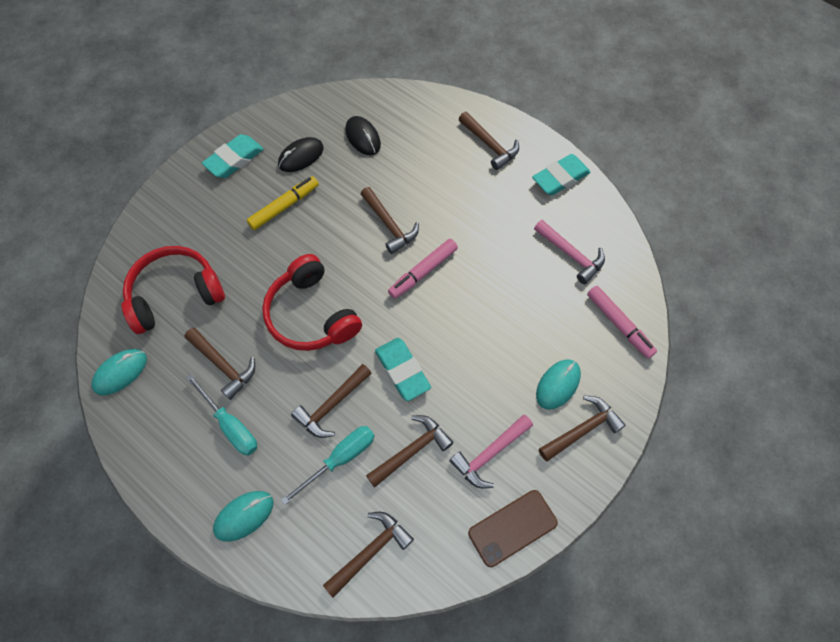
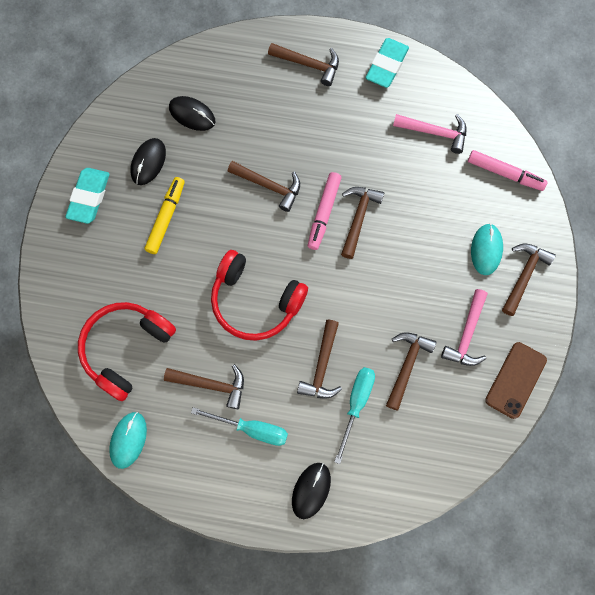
camera: 30 degrees left, 10 degrees up
(244, 516) = (311, 490): turquoise mouse -> black mouse
(370, 551) = (423, 459): brown hammer -> brown hammer (358, 218)
(402, 371) = (360, 306): turquoise eraser -> none

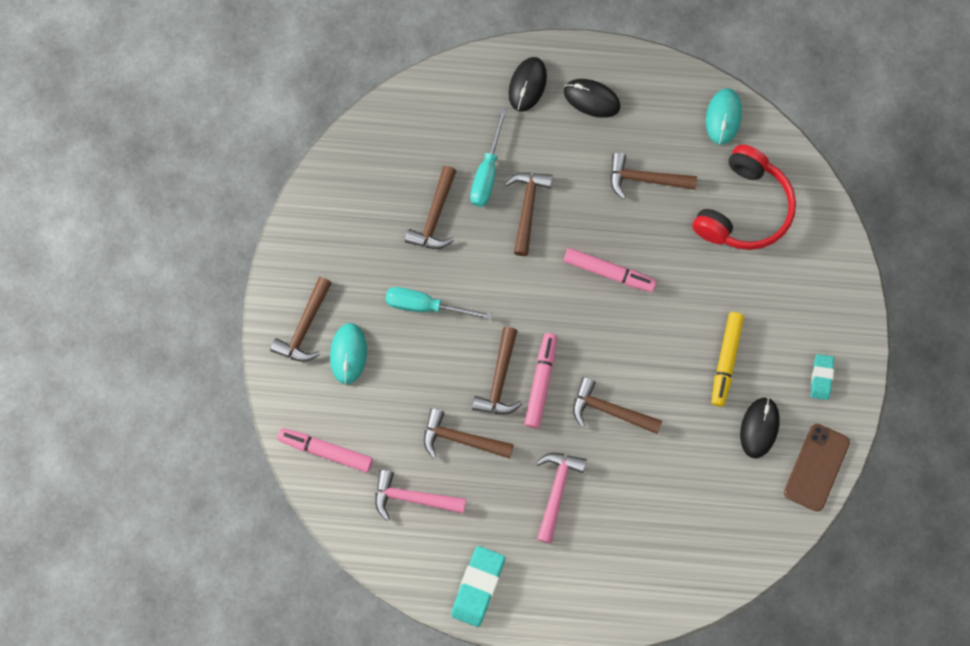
camera: 175 degrees right, 0 degrees up
(89, 197) = (821, 378): turquoise eraser -> turquoise eraser, size x0.60
(192, 114) = (716, 495): black mouse -> black mouse (591, 99)
(252, 429) = (595, 138): turquoise screwdriver -> turquoise screwdriver (425, 306)
(255, 301) = (609, 272): red headphones -> pink marker
(308, 64) = (578, 579): brown hammer -> brown hammer (461, 439)
(467, 334) = (369, 256): pink hammer -> pink hammer (556, 491)
(515, 380) = (316, 211): brown phone -> brown phone (816, 467)

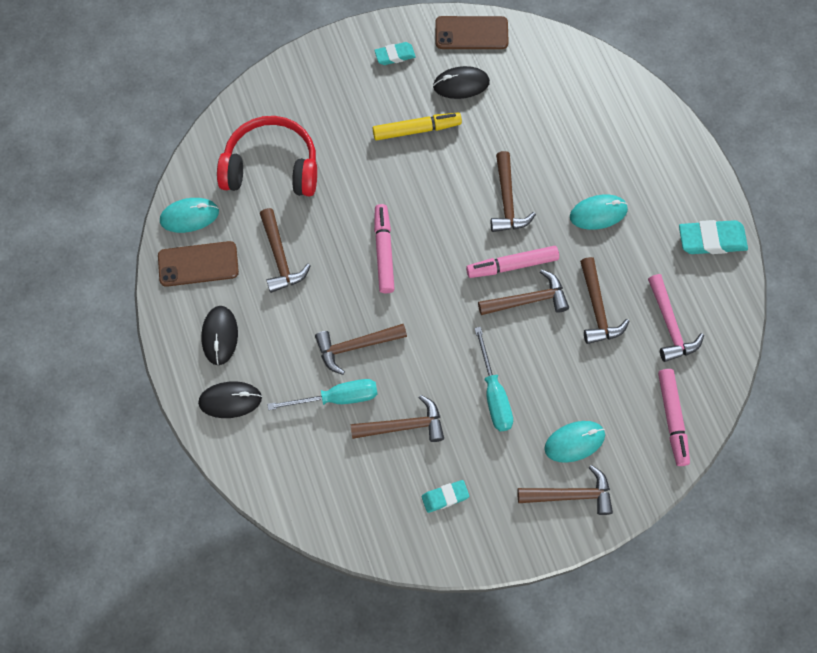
camera: 115 degrees left, 5 degrees down
(356, 222) = (445, 497): none -> turquoise eraser
(556, 491) = (598, 213): pink hammer -> turquoise mouse
(670, 107) = (198, 264): none -> brown phone

